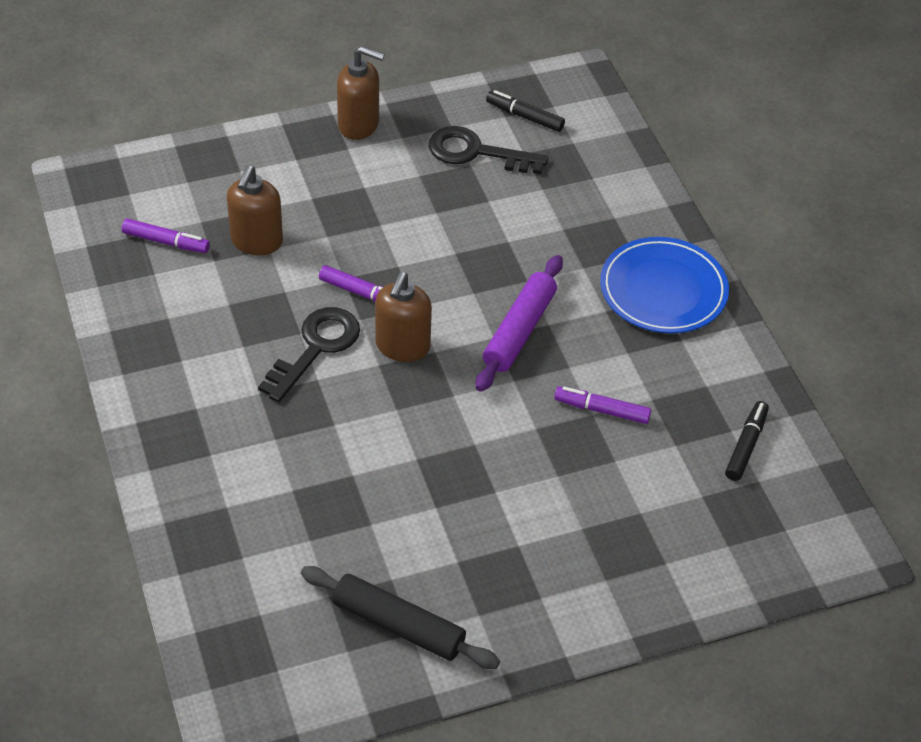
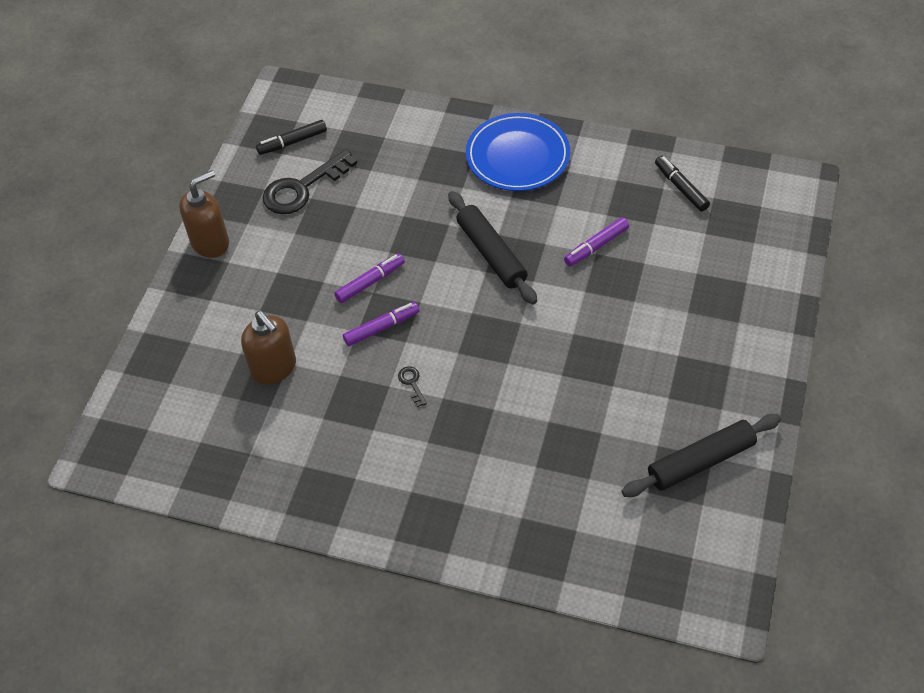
camera: 50 degrees left, 5 degrees up
(166, 242) = (223, 429): purple marker -> purple marker (370, 282)
(316, 348) = (412, 383): black key -> black key, size x0.42
(402, 346) = (452, 329): brown soap dispenser -> none
(519, 331) = (491, 254): purple rolling pin -> black rolling pin

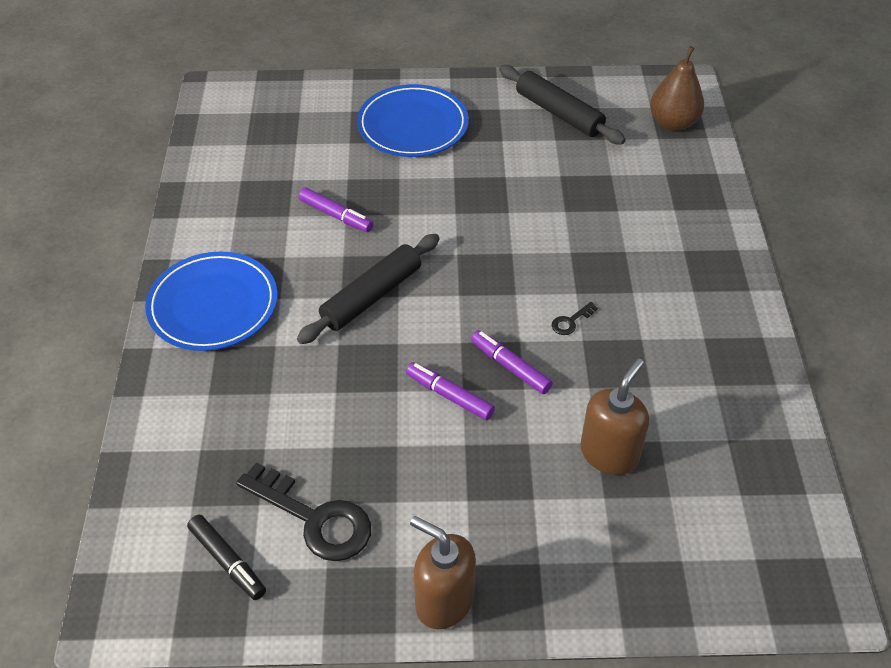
camera: 110 degrees left, 5 degrees down
(657, 569) = (673, 123): none -> brown pear
(681, 187) = (237, 167): black marker -> none
(710, 327) = (413, 125): none -> blue plate

